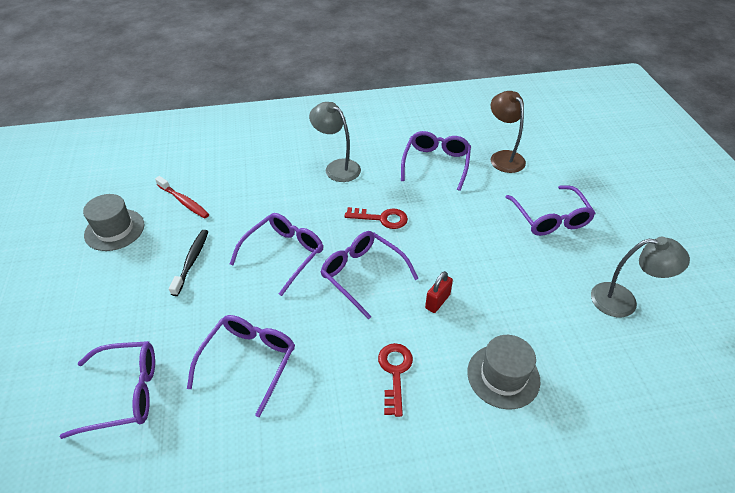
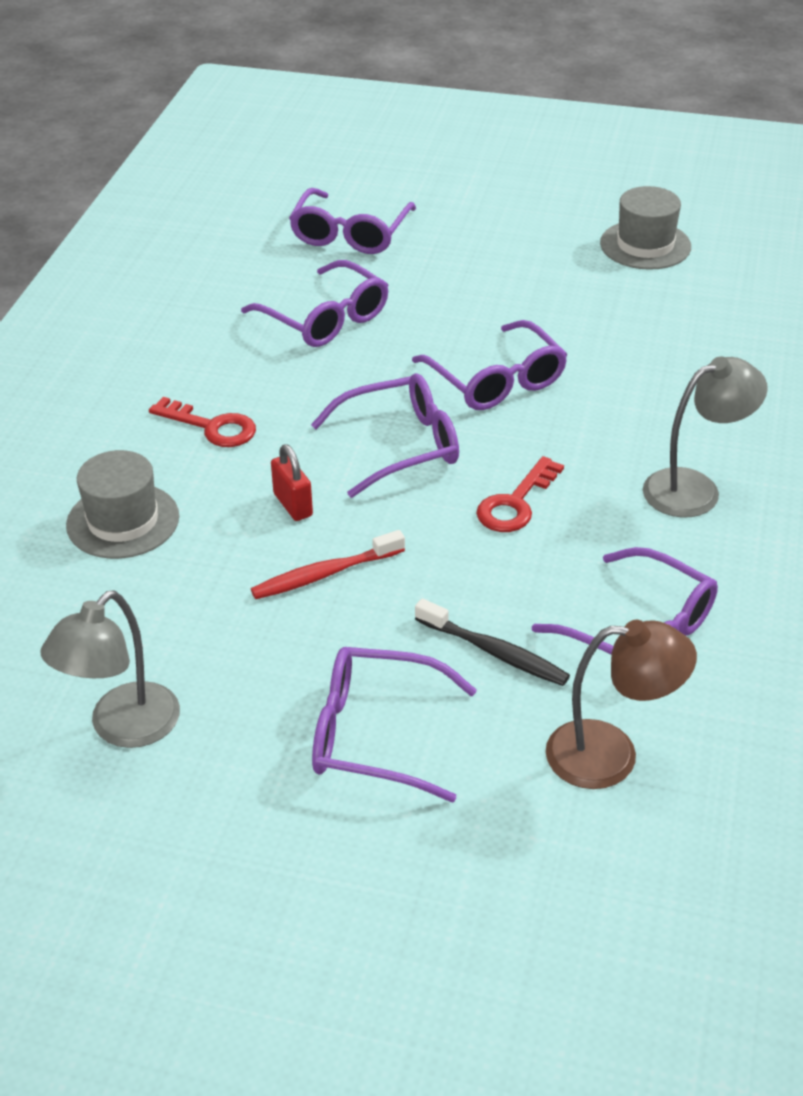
camera: 115 degrees right, 5 degrees down
(184, 201) = (680, 308): red toothbrush -> red toothbrush (324, 574)
(192, 261) = (536, 299): black toothbrush -> black toothbrush (494, 652)

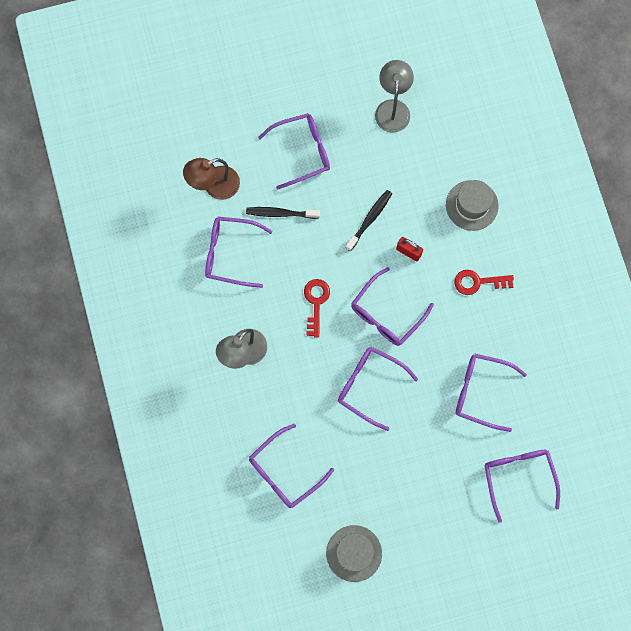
camera: 150 degrees right, 35 degrees up
(324, 574) = (370, 219): red toothbrush -> black toothbrush
(704, 343) = (284, 472): none -> purple glasses

